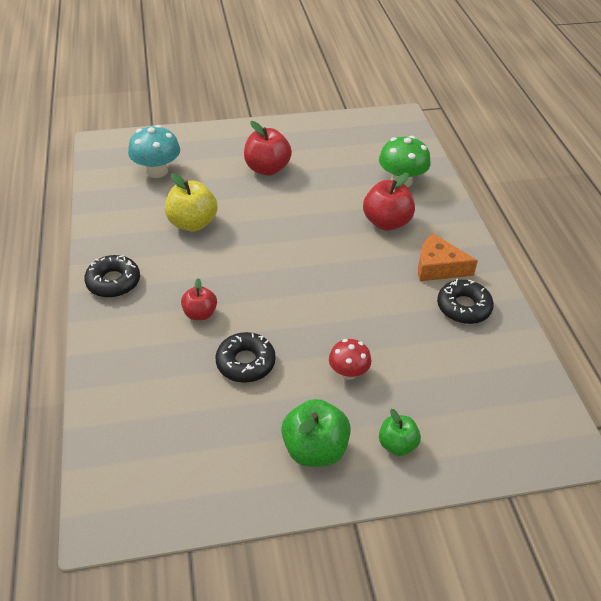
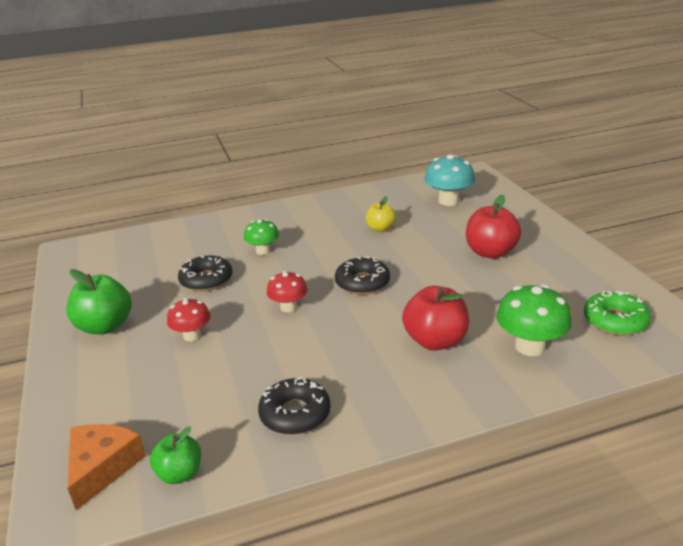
camera: 85 degrees right, 15 degrees down
(113, 282) = (294, 210): black donut -> black donut (362, 283)
(192, 223) = (380, 229): yellow apple -> yellow apple, size x0.61
(200, 314) = (263, 251): red apple -> green mushroom
(317, 301) = (288, 307): none -> red mushroom
(379, 139) = (615, 321): none -> green donut
(397, 445) = (99, 373): green apple -> green apple (180, 473)
(438, 267) = (364, 388): orange cheese -> orange cheese (102, 467)

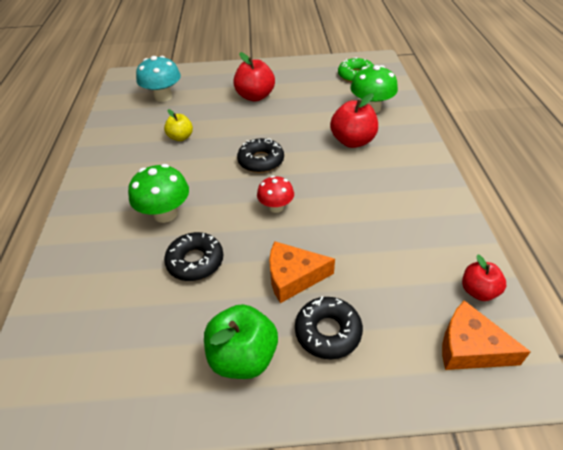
camera: 75 degrees left, 15 degrees up
(180, 473) = (478, 291): green apple -> red apple
(192, 335) = (293, 277): red mushroom -> orange cheese
(263, 251) = (165, 214): green mushroom -> green mushroom, size x1.56
(295, 414) = (418, 219): black donut -> black donut (328, 332)

